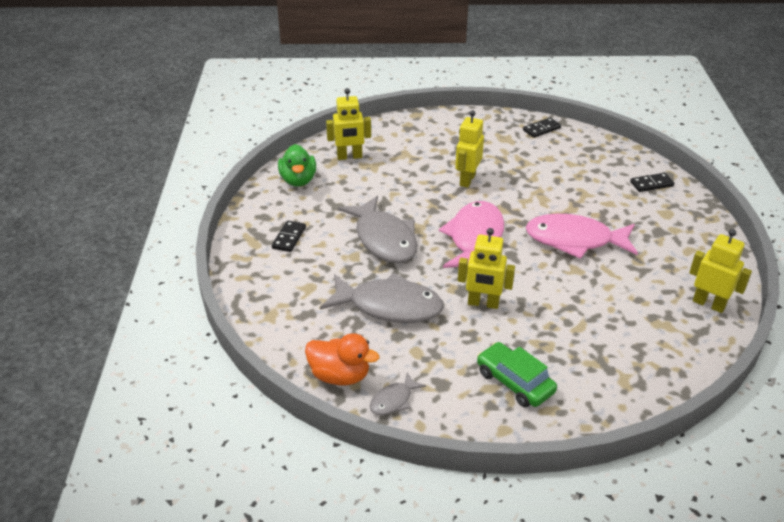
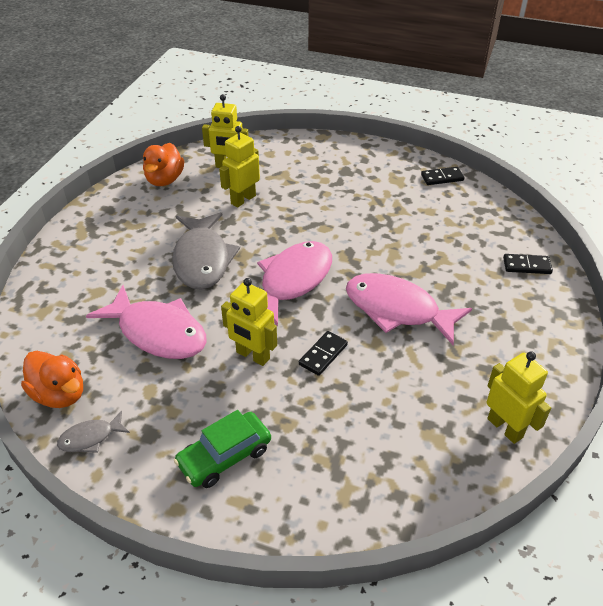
camera: 20 degrees right, 5 degrees up
(289, 238) = (115, 236): black domino -> black domino (323, 354)
(298, 180) = (165, 180): green duck -> orange duck
(389, 306) = (158, 332): grey fish -> pink fish
(467, 180) = (327, 216): yellow robot -> yellow robot (243, 199)
(514, 382) = (224, 456): green car -> green car turned 105 degrees counterclockwise

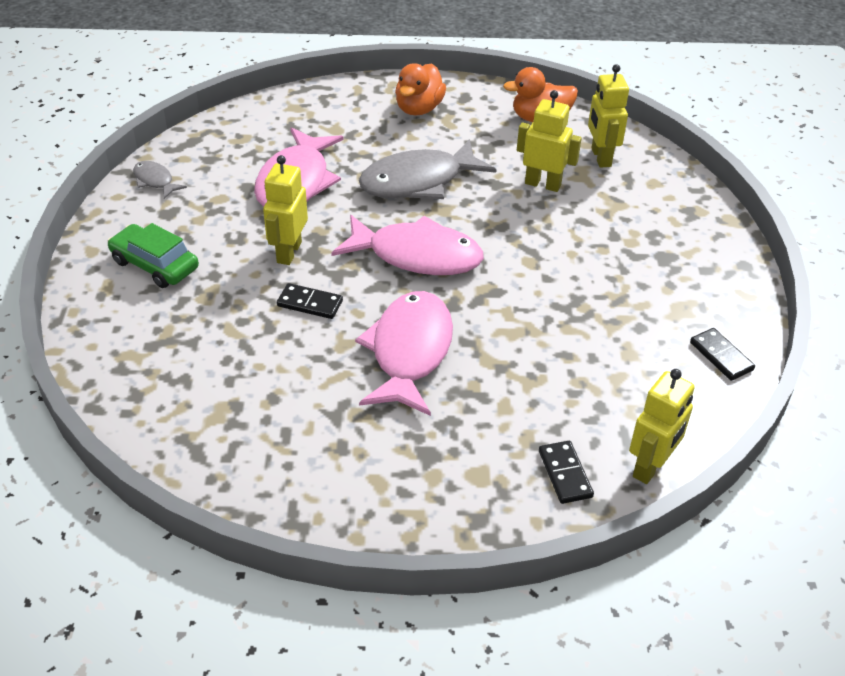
camera: 70 degrees right, 0 degrees up
(59, 394) = (198, 149): orange duck -> orange duck (419, 109)
(505, 428) = (250, 475): yellow robot -> yellow robot (650, 467)

